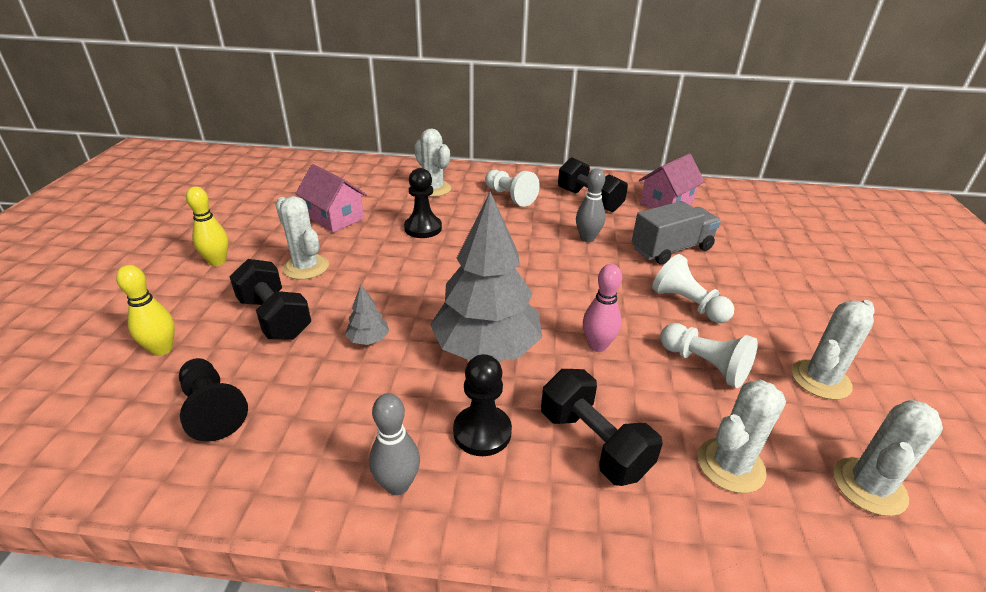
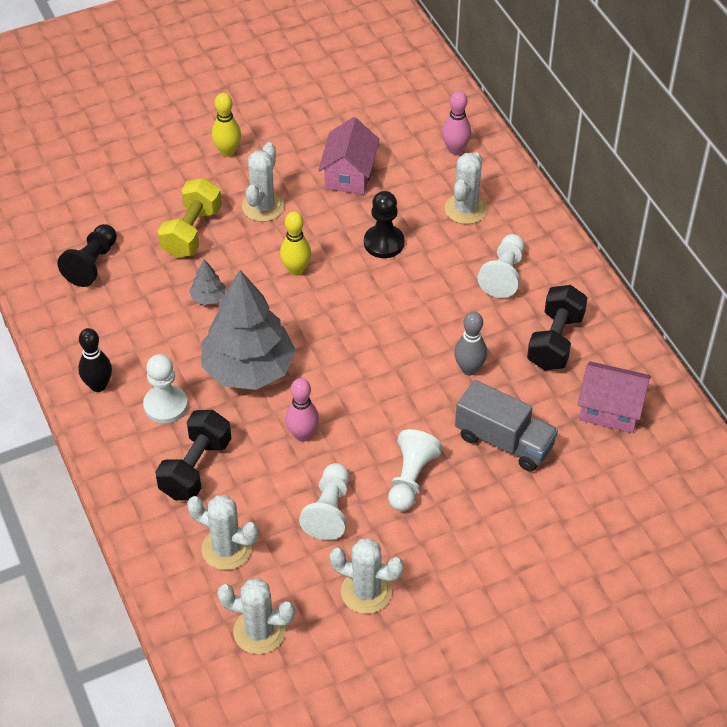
camera: 60 degrees right, 15 degrees up
(162, 349) = (120, 200): yellow bowling pin -> yellow bowling pin (296, 270)
(275, 318) = (192, 232): black dumbbell -> yellow dumbbell
(375, 174) = (455, 149): none -> pink bowling pin
(397, 485) = (98, 385): grey bowling pin -> black bowling pin
(482, 432) = (165, 405): black pawn -> white pawn

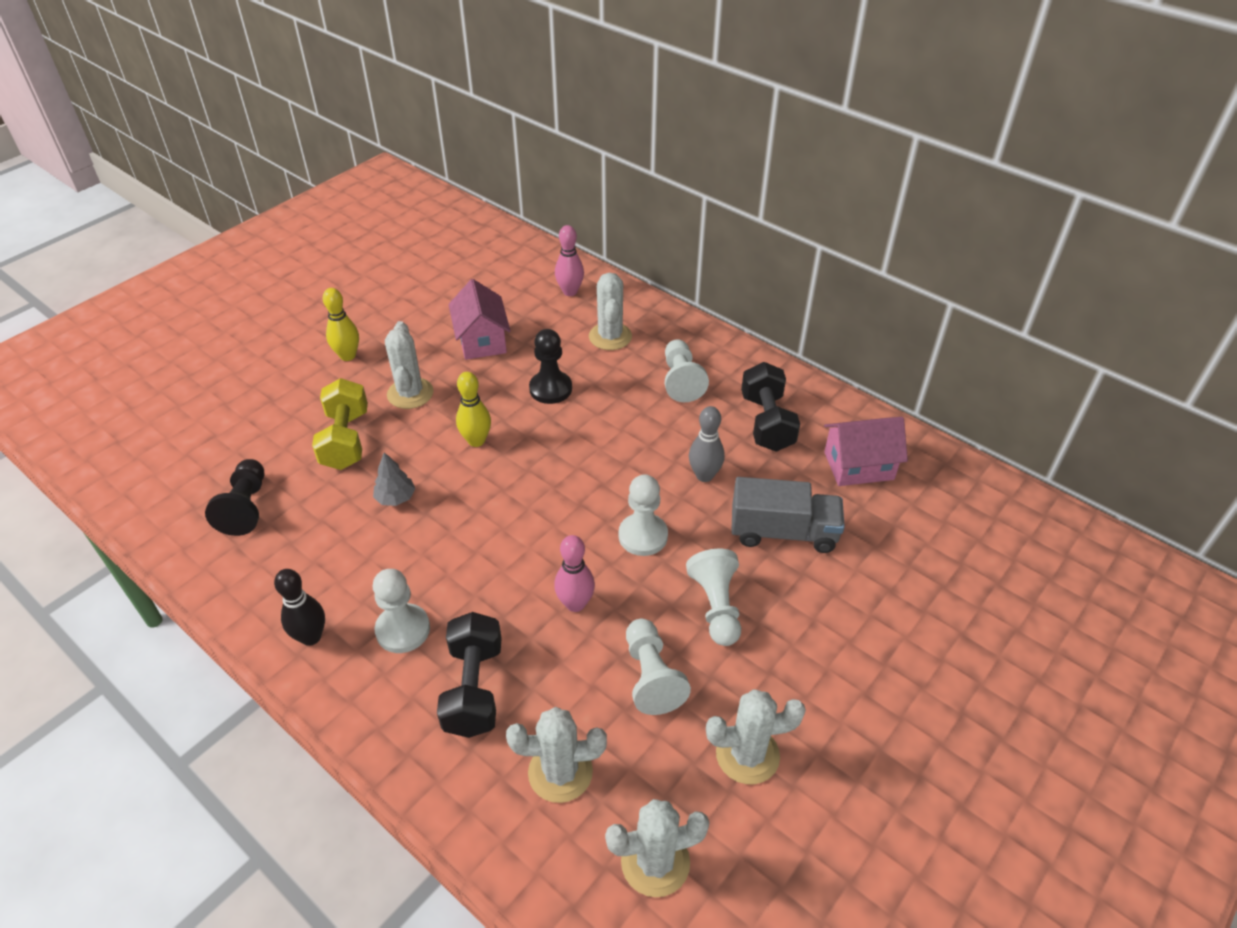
camera: 25 degrees left, 5 degrees down
(248, 369) = (478, 556): grey tree -> none
(386, 401) = (643, 536): none -> white pawn

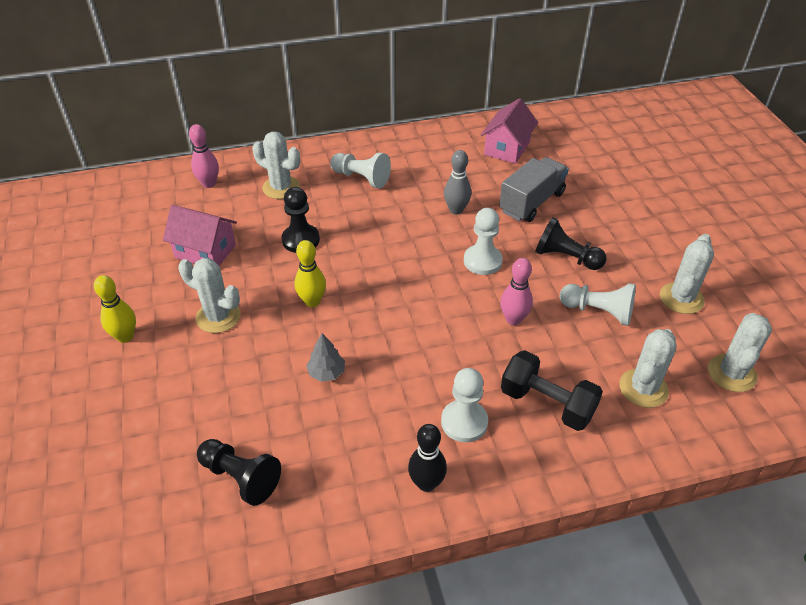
camera: 55 degrees left, 0 degrees up
(346, 440) = (229, 378): yellow dumbbell -> none
(716, 606) = (566, 257): white pawn -> black pawn
(767, 423) = (437, 163): black dumbbell -> none

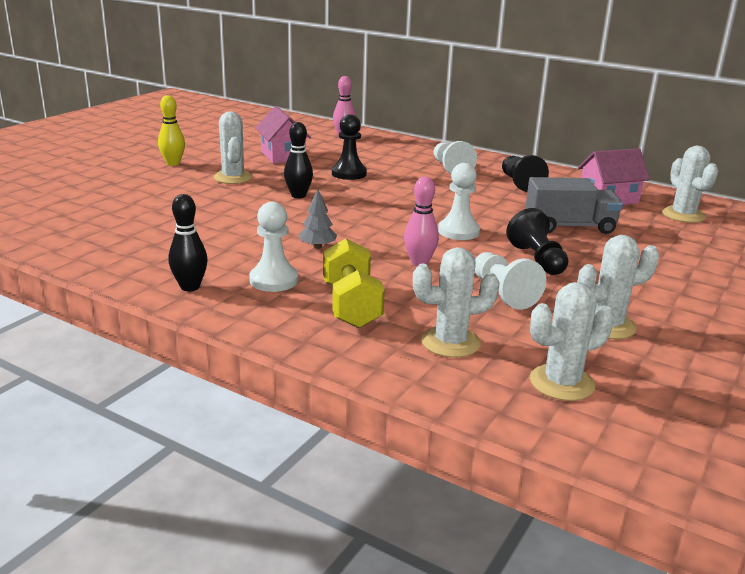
camera: 45 degrees right, 20 degrees down
(240, 477) = (106, 229): black pawn -> black pawn (520, 183)
(281, 188) = (385, 153): white cactus -> white cactus (683, 215)
(312, 301) = (298, 196): yellow bowling pin -> black bowling pin
(326, 372) = (240, 221): grey tree -> grey tree (317, 247)
(456, 210) = (492, 205): grey bowling pin -> none
(547, 403) = (351, 305): black dumbbell -> yellow dumbbell

